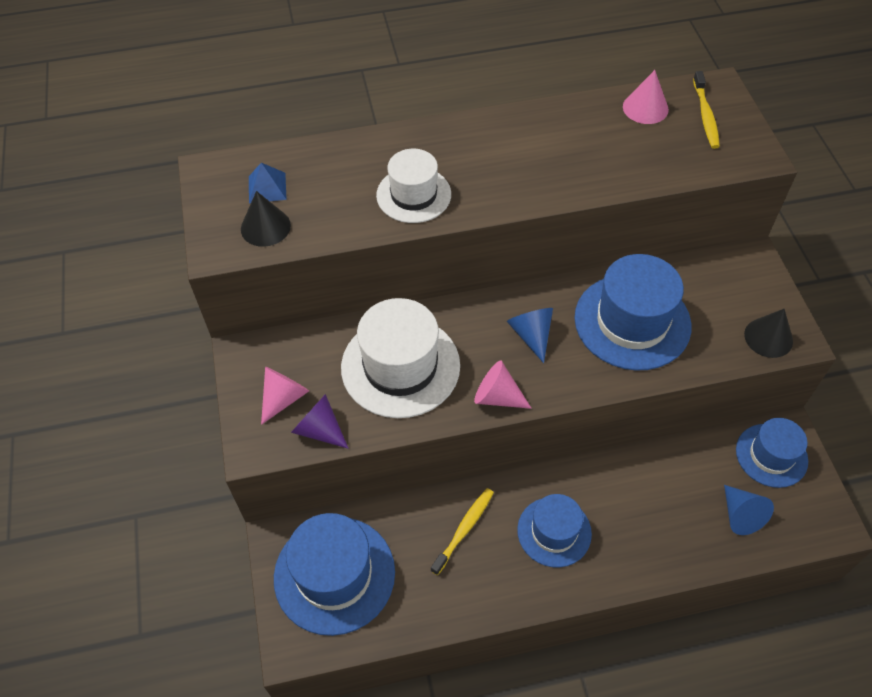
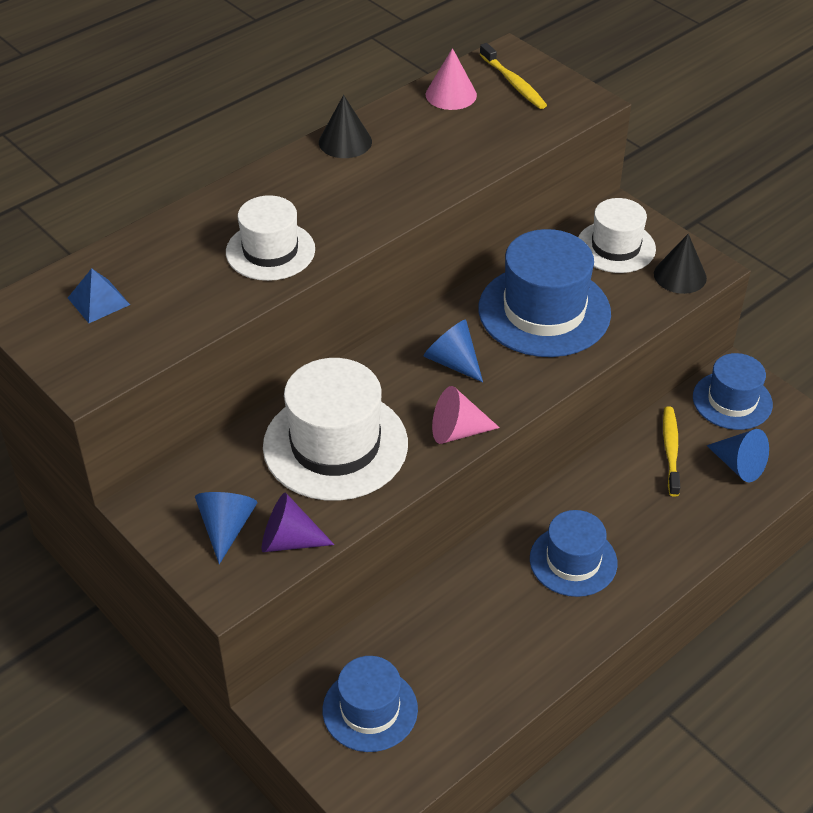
camera: 30 degrees left, 10 degrees down
(265, 227) = (126, 339): black cone -> black cone (345, 142)
(284, 398) = (226, 528): pink cone -> blue cone
(334, 574) = (370, 709): blue hat -> blue hat, size x0.63
(464, 529) = (480, 601): yellow toothbrush -> yellow toothbrush (670, 450)
(729, 288) = (616, 247): none -> white hat

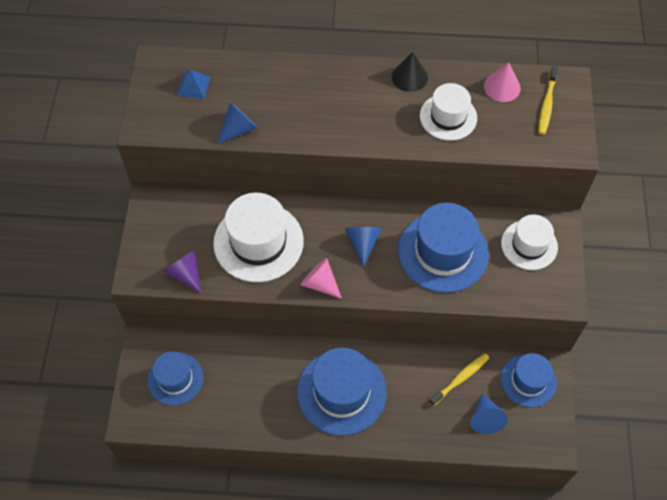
camera: 45 degrees right, 15 degrees up
(226, 528) = (168, 244): blue cone -> blue cone (239, 129)
(270, 251) = (297, 117): white hat -> white hat (448, 117)
(573, 561) = (341, 392): blue hat -> blue hat, size x1.60
(680, 275) = (542, 291): black cone -> none

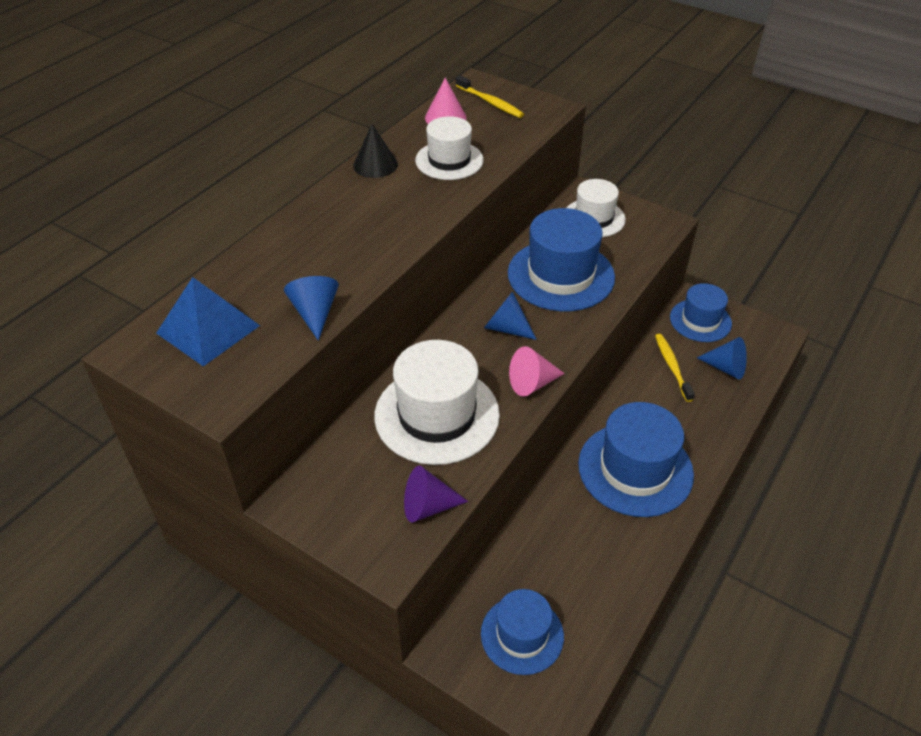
camera: 60 degrees left, 15 degrees down
(193, 86) = (208, 329): blue pyramid -> blue pyramid, size x1.73

